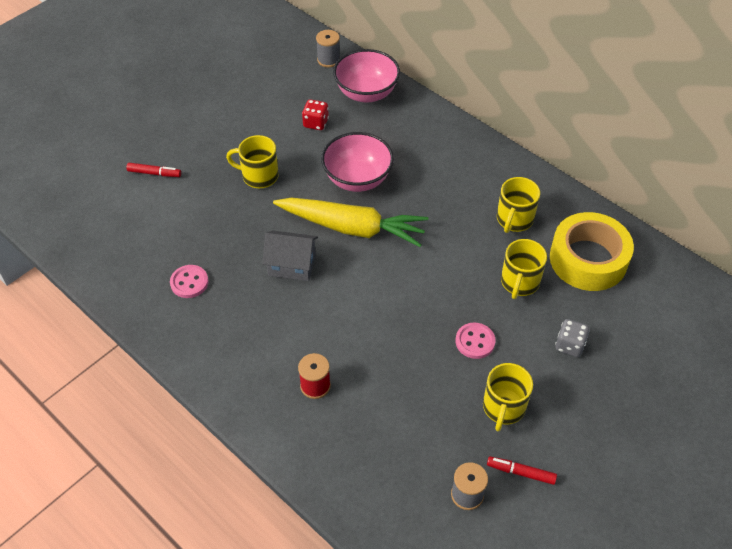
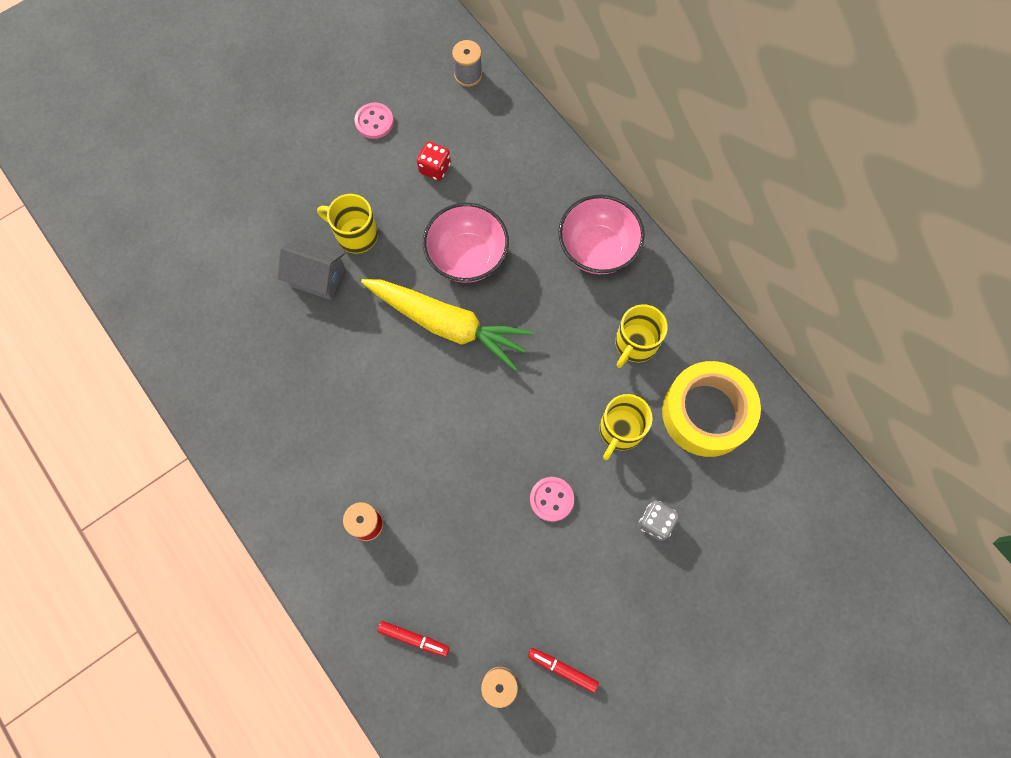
camera: 10 degrees right, 20 degrees up
(154, 173) = (238, 212): red marker -> red marker (413, 638)
(189, 282) = (254, 368): pink button -> pink button (374, 122)
(292, 265) = (370, 364): grey house -> grey house (317, 277)
(366, 93) = (503, 132): pink bowl -> pink bowl (597, 249)
(503, 408) = (563, 588): yellow mug -> none

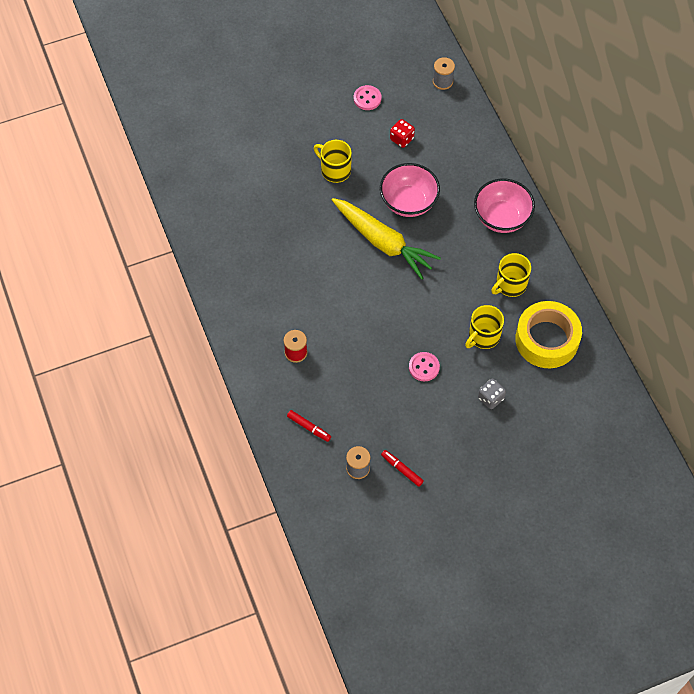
camera: 15 degrees right, 10 degrees down
(317, 277) = (301, 191): grey house -> none

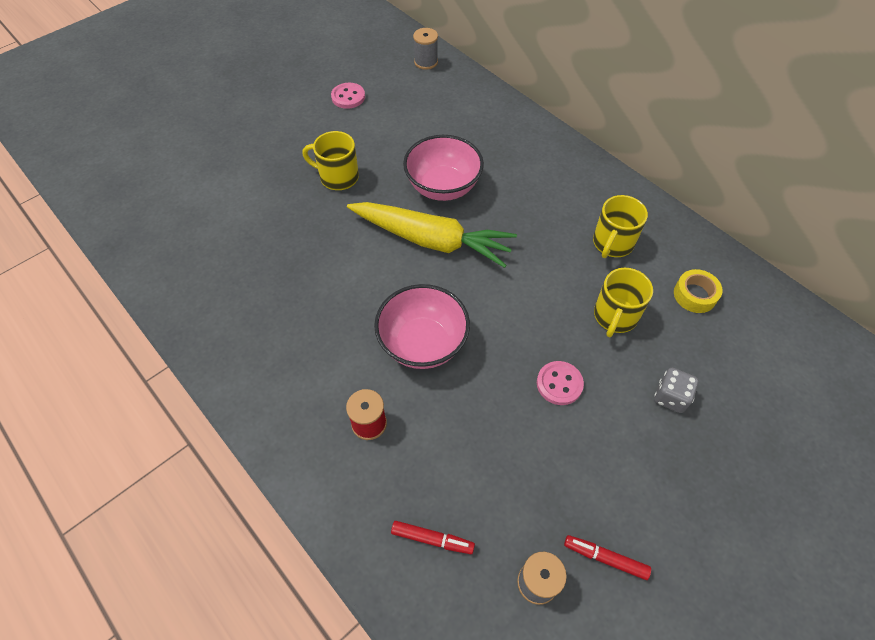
camera: 20 degrees left, 5 degrees down
(401, 139) = (405, 125): red dice -> none
(501, 218) = (561, 173): pink bowl -> pink bowl (423, 343)
(547, 339) = (694, 295): yellow tape -> yellow tape, size x0.48

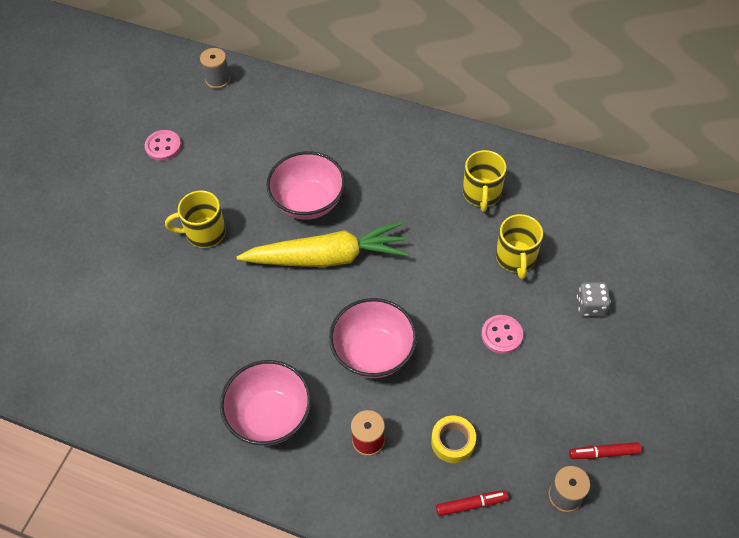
camera: 25 degrees left, 0 degrees up
(294, 357) = (270, 416): none -> pink bowl
(694, 295) = (568, 212): yellow tape -> yellow tape (453, 442)

